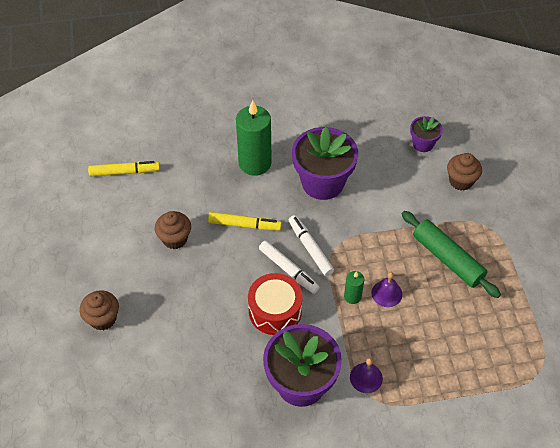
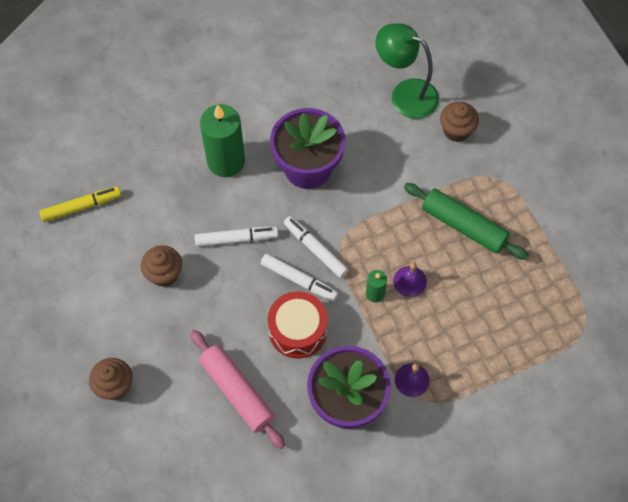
camera: 15 degrees left, 10 degrees up
(206, 349) = (237, 392): none -> pink rolling pin
(245, 225) = (236, 239): yellow marker -> white marker
(423, 144) = (405, 94): purple flower pot -> green lamp

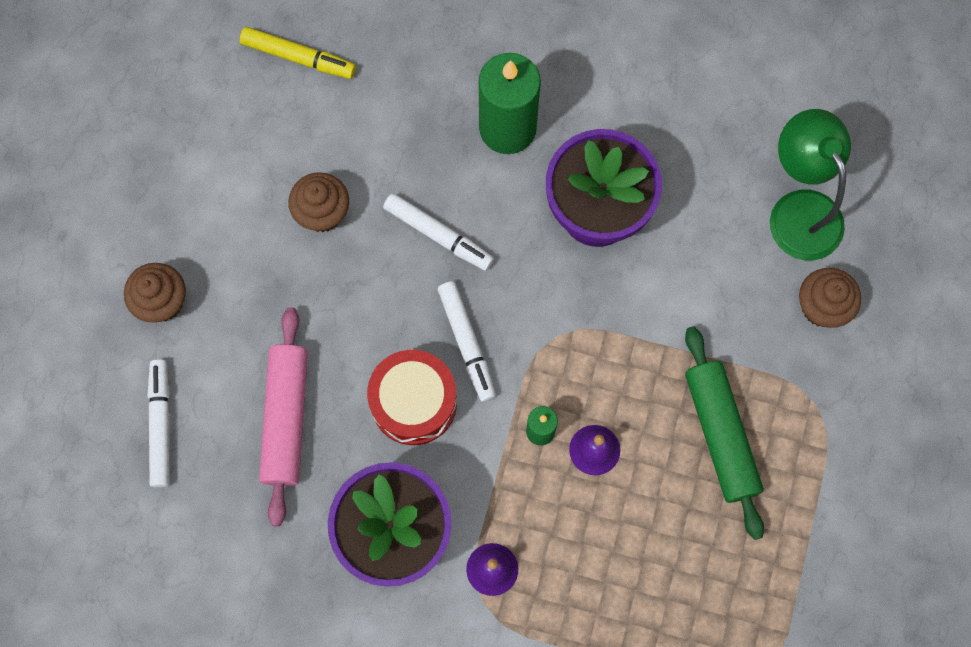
camera: 40 degrees right, 10 degrees up
(315, 249) = (518, 321): white marker -> white marker (161, 425)

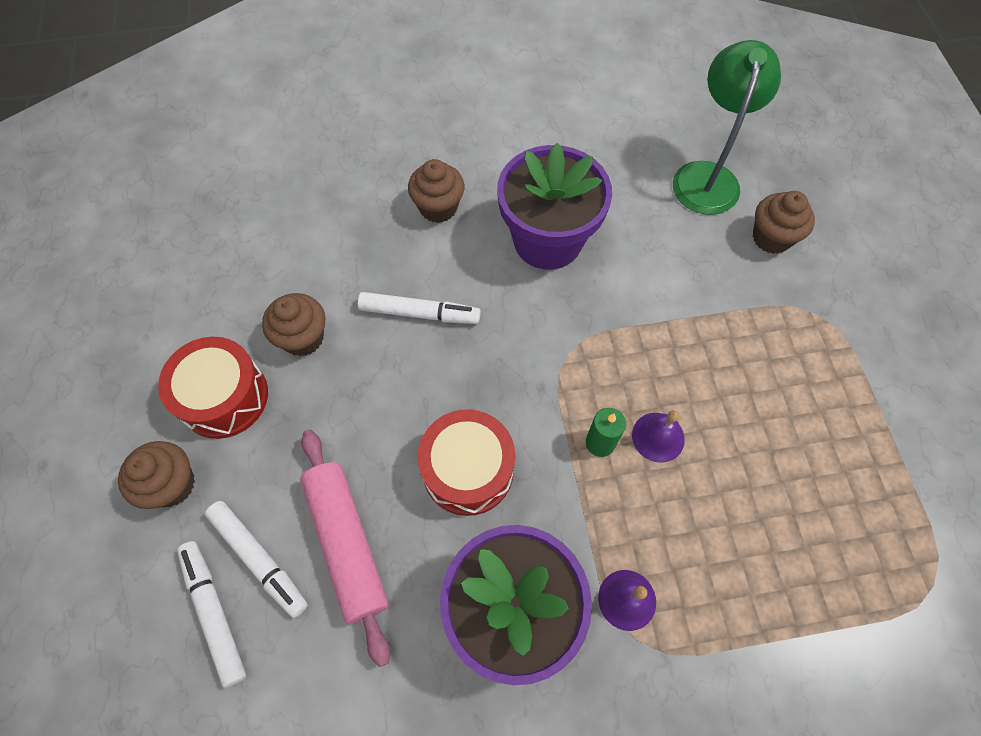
camera: 25 degrees left, 10 degrees down
(232, 240) = (224, 397): none -> red drum
(299, 57) = (228, 222): yellow marker -> none
(467, 343) = (491, 394): white marker -> white marker (259, 559)
(507, 128) = (438, 207): green candle -> brown cupcake
(720, 434) = (757, 374): green rolling pin -> none
(799, 210) = (707, 176): green lamp -> green lamp turned 60 degrees clockwise

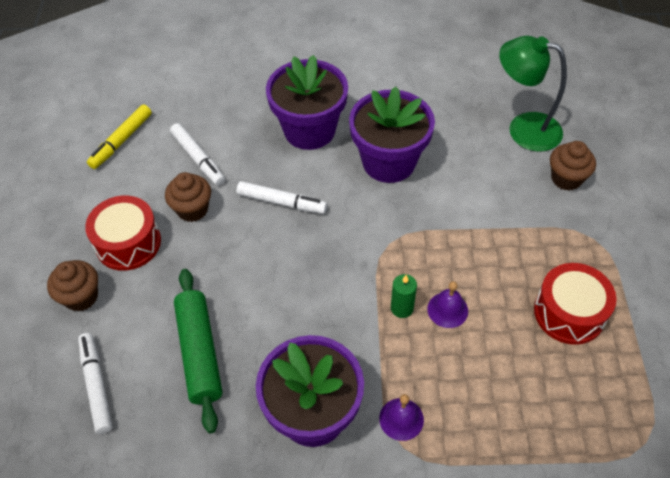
camera: 10 degrees right, 10 degrees down
(191, 251) = (121, 141): none -> yellow marker
(259, 559) = (135, 354): white marker -> white marker (198, 158)
(347, 543) = (199, 352): pink rolling pin -> green rolling pin
(438, 207) = (309, 130): brown cupcake -> purple flower pot
(468, 470) = (298, 314): red drum -> red drum (569, 313)
(707, 176) = (523, 129): green lamp -> green lamp turned 90 degrees counterclockwise

